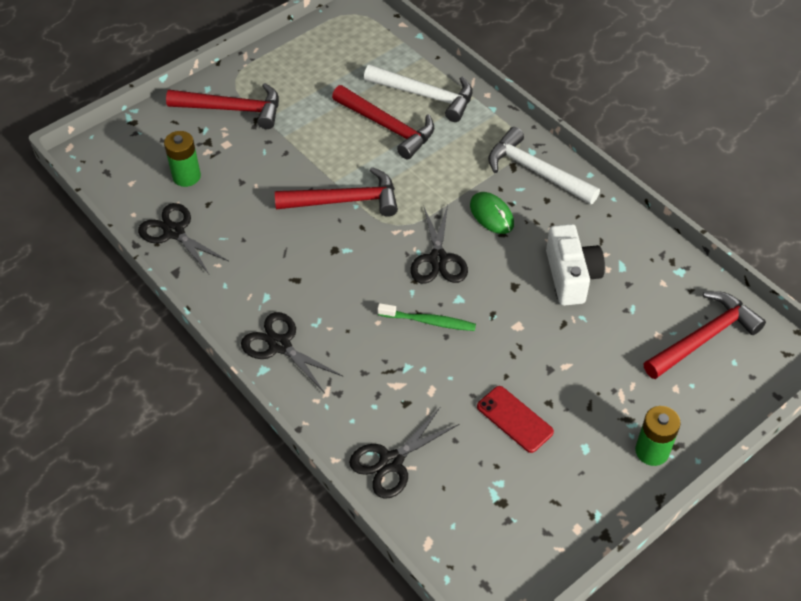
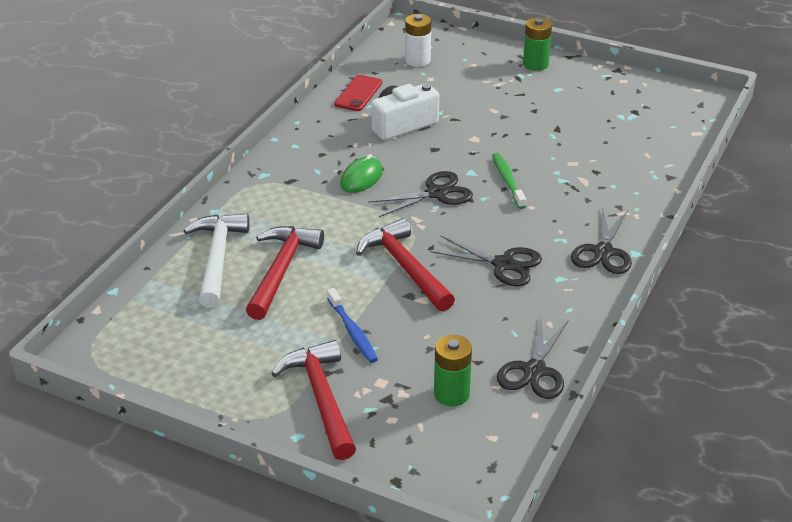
camera: 115 degrees left, 15 degrees down
(289, 145) = (352, 331): none -> blue toothbrush
(391, 462) = (652, 164): black scissors -> black scissors (503, 264)
(514, 419) = (562, 121): red phone -> red phone (358, 93)
(536, 171) = (289, 166): white hammer -> none
(703, 338) = (417, 60): red hammer -> white battery

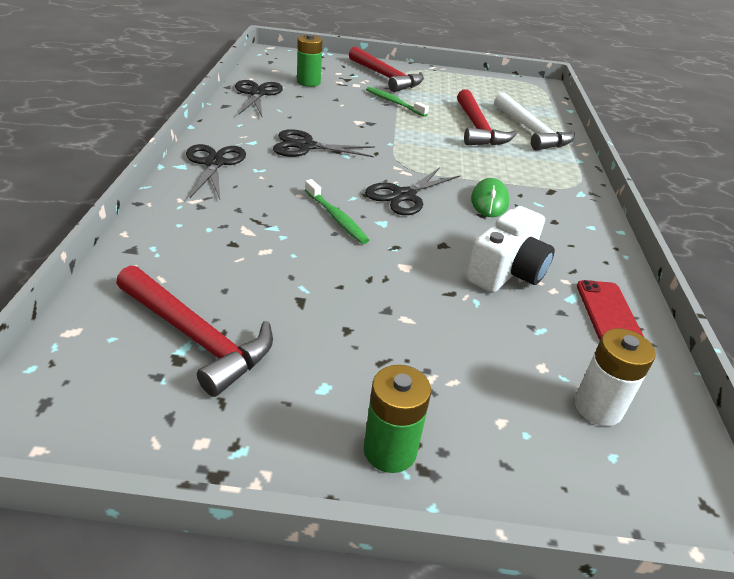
camera: 155 degrees right, 0 degrees up
(352, 331) = (394, 103): blue toothbrush -> green toothbrush
(405, 267) = (386, 137): red hammer -> red hammer (196, 337)

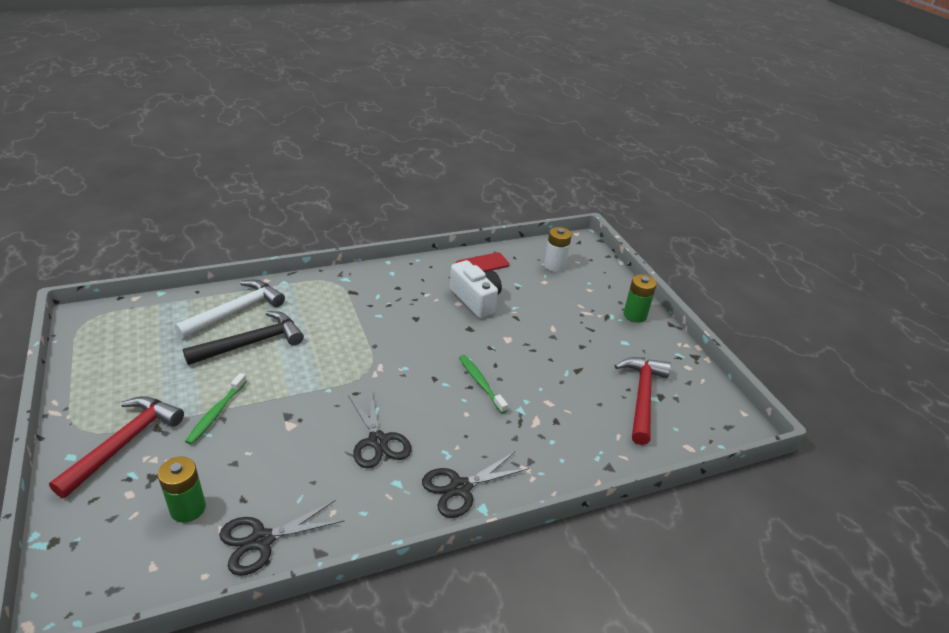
camera: 115 degrees left, 0 degrees up
(336, 218) = (481, 383): green toothbrush -> green toothbrush turned 60 degrees counterclockwise
(404, 195) = (420, 359): black scissors -> none
(477, 128) = (251, 343): red hammer -> black hammer
(489, 201) = (393, 317): green mouse -> none
(507, 271) = (476, 300): white camera -> white camera turned 45 degrees clockwise

